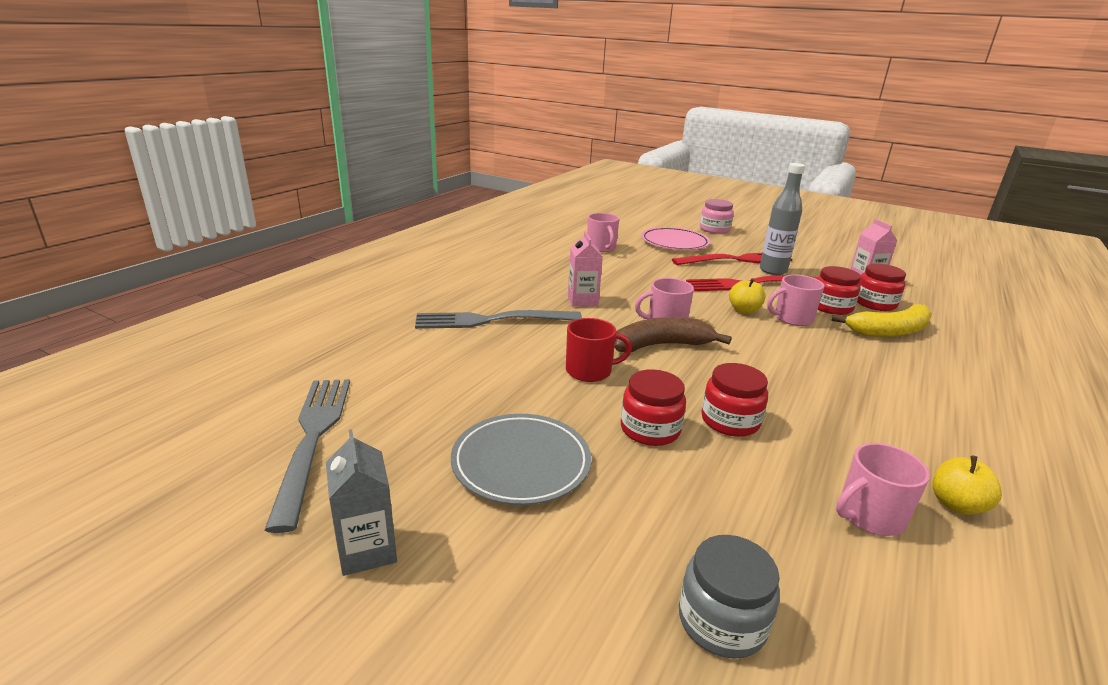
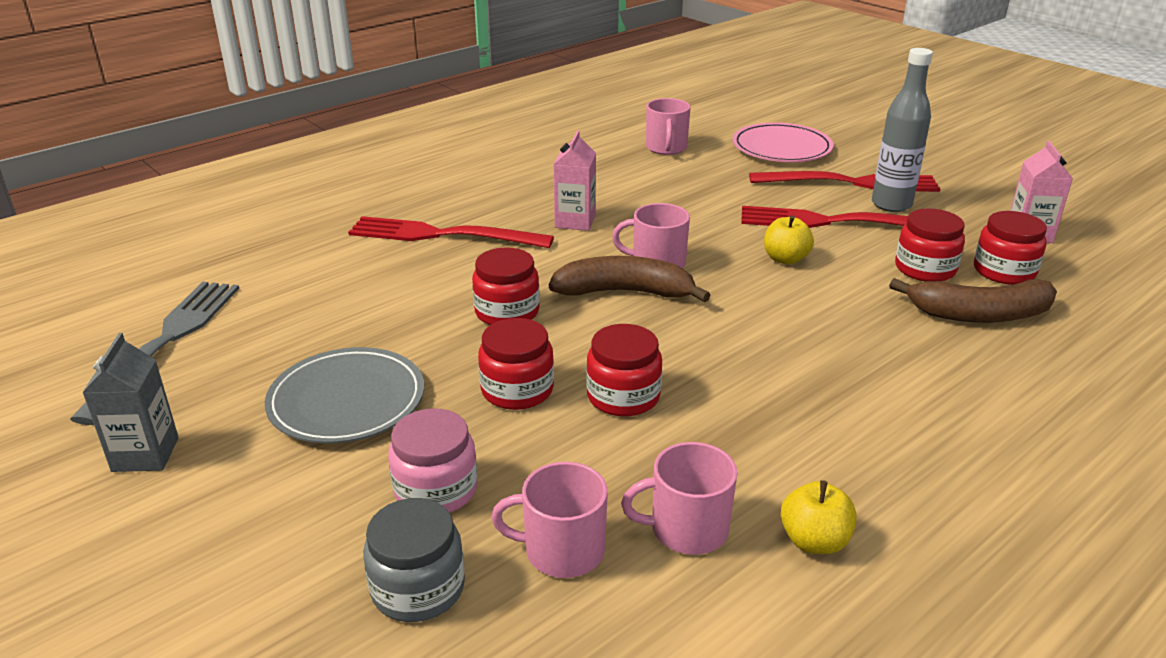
camera: 20 degrees right, 5 degrees up
(491, 320) = (441, 235): grey fork -> red fork
(590, 371) = (507, 312): red mug -> red jar
(714, 229) = (864, 131): pink jar -> pink jar (436, 490)
(792, 318) = (846, 278): pink mug -> pink mug (562, 551)
(889, 331) = (979, 314): yellow banana -> brown banana

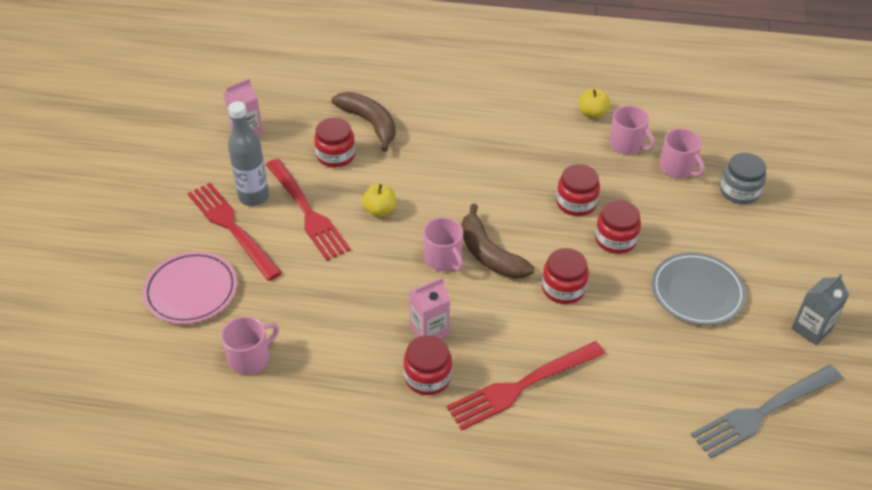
camera: 130 degrees left, 15 degrees up
(436, 490) = (699, 220): pink jar -> none
(441, 235) = (521, 387): red fork -> red fork turned 90 degrees clockwise
(1004, 271) = (309, 128): red jar -> red jar (427, 377)

